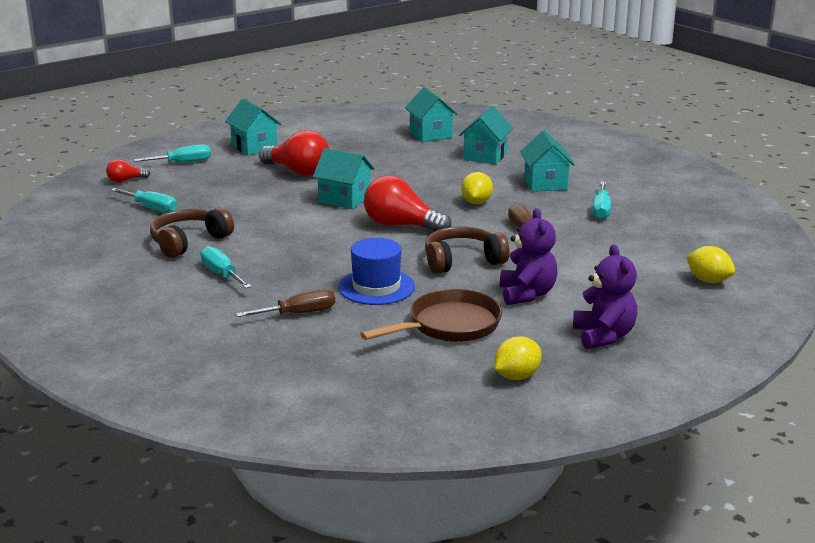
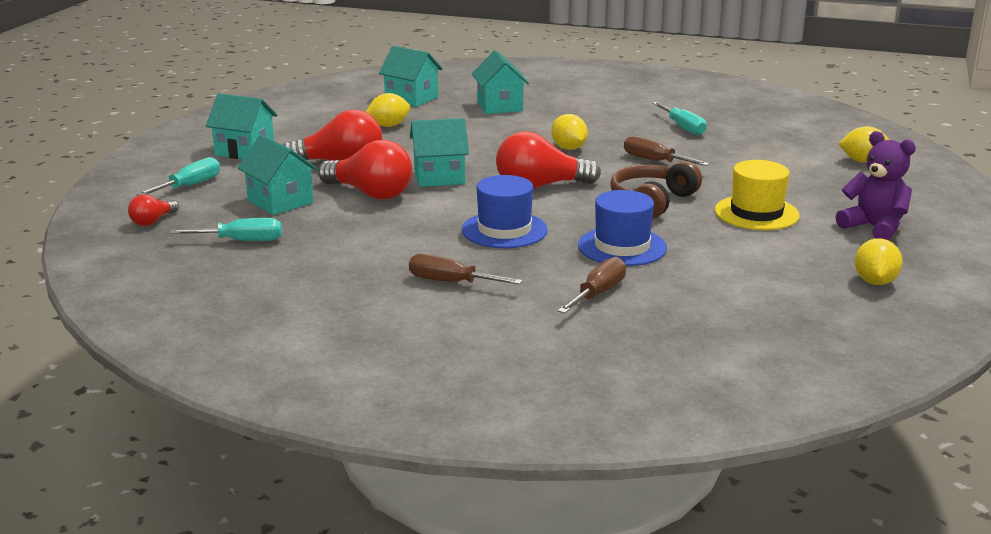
camera: 35 degrees left, 0 degrees up
(189, 242) = (353, 262): brown headphones -> none
(222, 274) = (451, 282): turquoise screwdriver -> brown screwdriver
(279, 198) = (370, 193): none -> red light bulb
(319, 250) = (504, 230): none -> blue hat
(377, 152) = (388, 126): none -> yellow lemon
(449, 325) = (746, 259): brown pan -> none
(527, 294) = (756, 213): purple teddy bear -> yellow hat
(545, 184) = (597, 117): turquoise house -> turquoise house (280, 202)

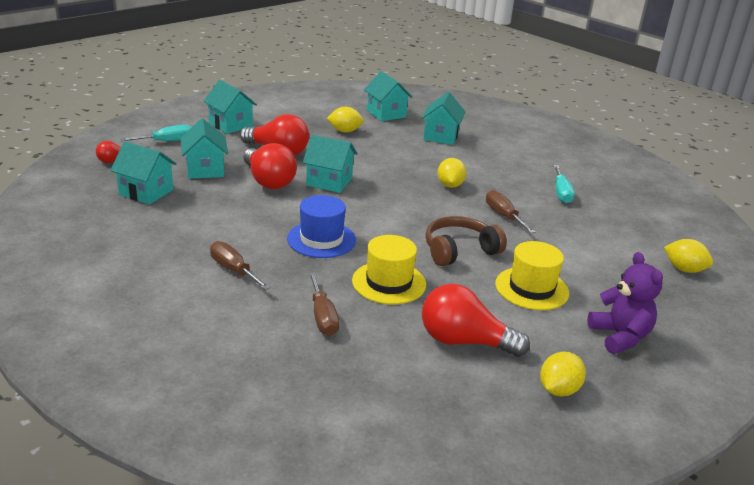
camera: 25 degrees right, 5 degrees up
(242, 241) = (146, 192): turquoise screwdriver -> turquoise house
(540, 186) = (390, 211): red light bulb -> red light bulb (464, 341)
(598, 293) = (323, 317): brown screwdriver -> brown screwdriver turned 105 degrees clockwise
(622, 247) = (389, 282): blue hat -> yellow hat

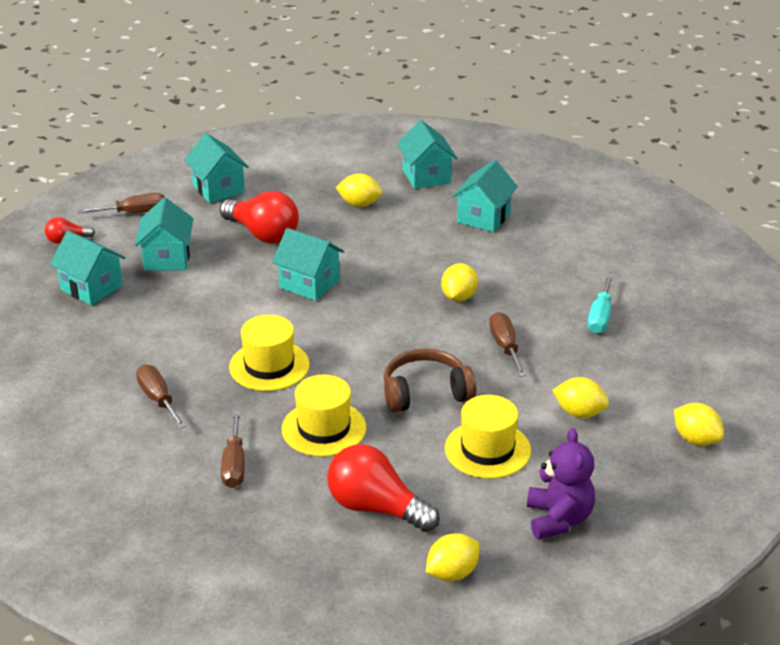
camera: 15 degrees right, 5 degrees up
(167, 141) = (134, 213): turquoise screwdriver -> brown screwdriver
(268, 181) = (236, 279): red light bulb -> none
(321, 239) = (269, 366): blue hat -> yellow hat
(586, 257) = (579, 413): none -> yellow lemon

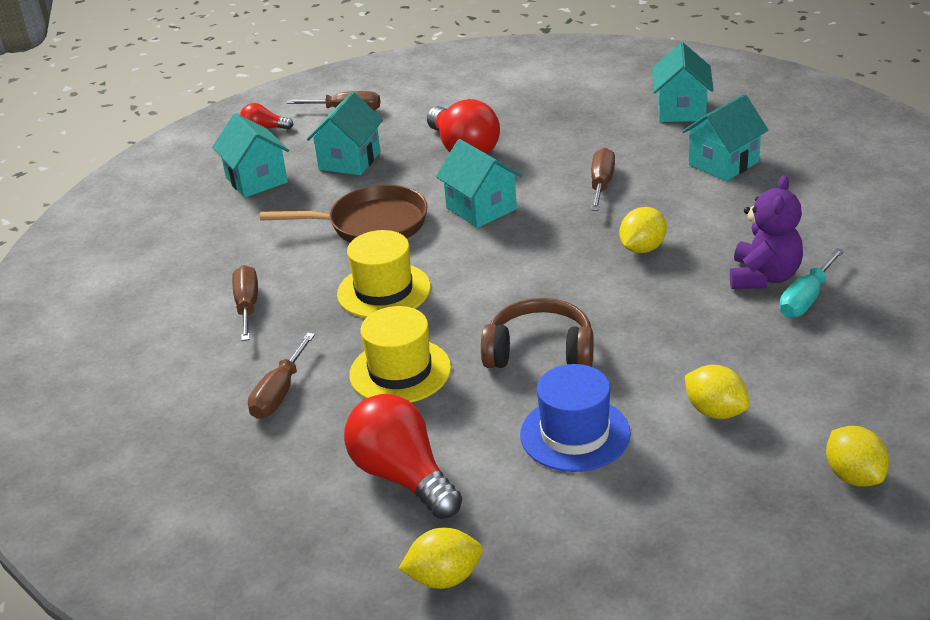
camera: 25 degrees right, 0 degrees up
(218, 189) = (446, 97): turquoise house -> none
(222, 312) = (371, 225): none -> brown pan
(359, 204) = (588, 131): yellow lemon -> none
(487, 449) = (575, 434): yellow hat -> blue hat
(505, 347) = (666, 315): brown screwdriver -> brown screwdriver (601, 184)
(558, 519) = (615, 540): purple teddy bear -> purple teddy bear (764, 277)

